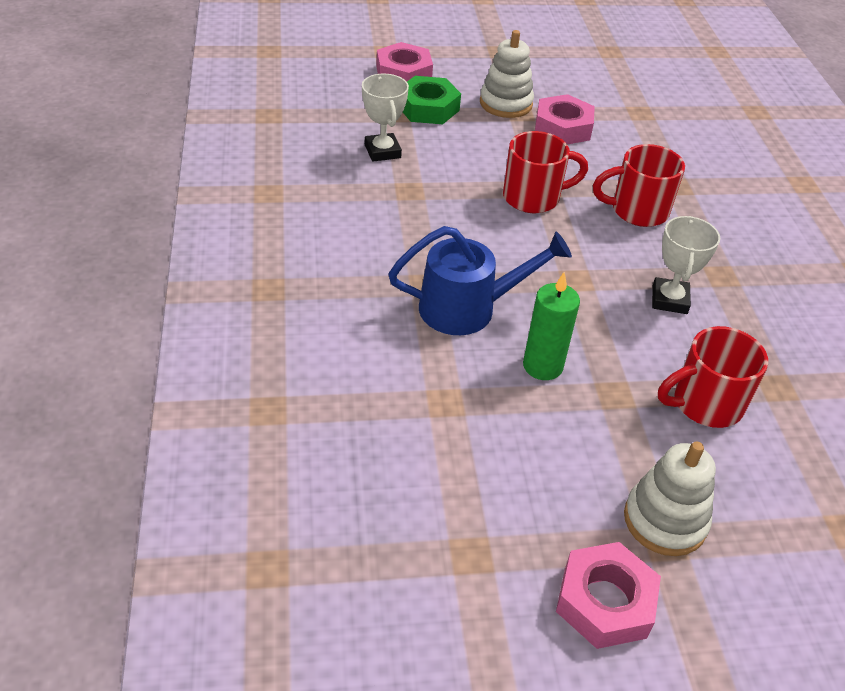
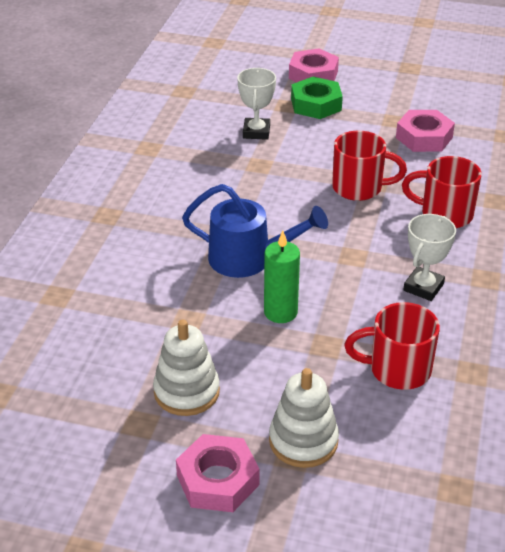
camera: 25 degrees right, 5 degrees down
(506, 103) = (386, 111): white stacking toy -> white stacking toy (186, 391)

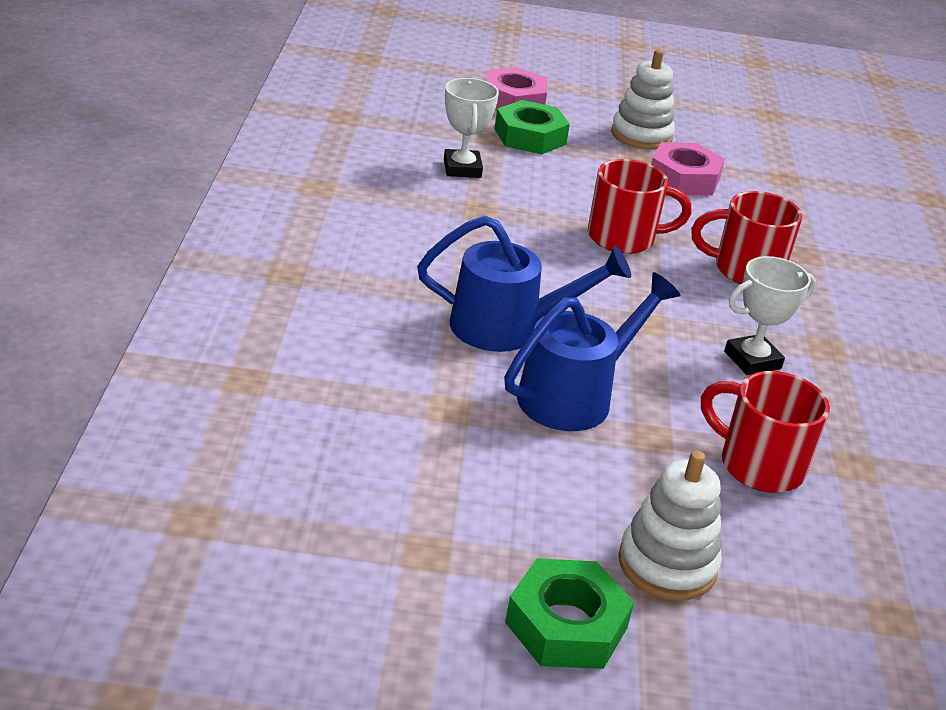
camera: 15 degrees left, 5 degrees down
(186, 391) = (480, 505): white stacking toy -> white stacking toy (641, 135)
(218, 480) = (566, 625): pink nut -> green nut
(280, 312) = (575, 395): green candle -> blue watering can
(397, 369) = (758, 465): red mug -> red mug turned 45 degrees clockwise
(423, 287) = (752, 360): white trophy -> white trophy turned 45 degrees clockwise

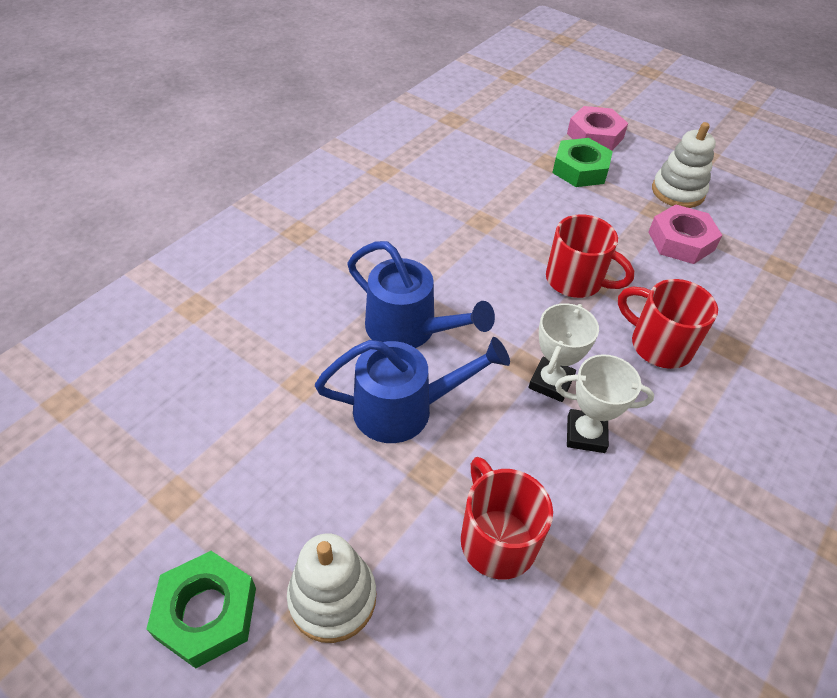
camera: 35 degrees right, 15 degrees up
(462, 168) = (500, 183): white trophy -> white trophy (551, 382)

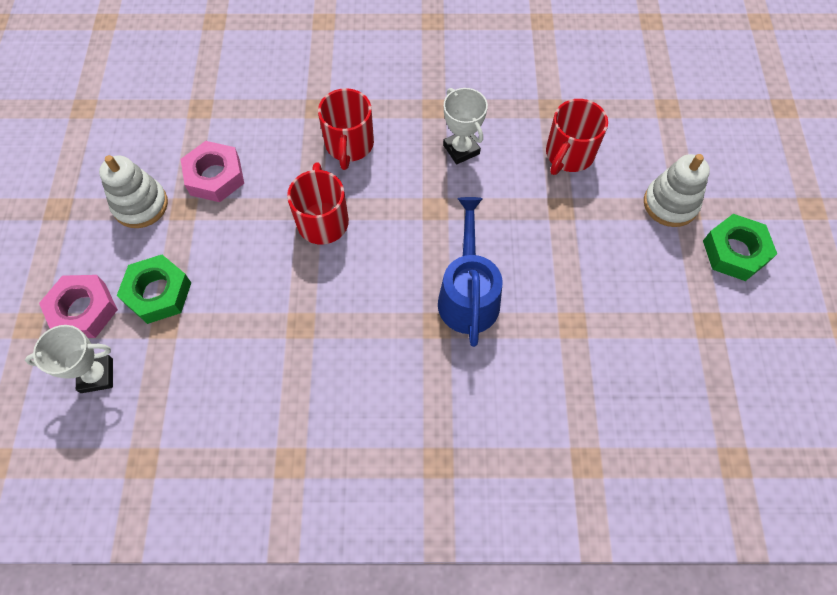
camera: 125 degrees left, 15 degrees up
(405, 409) = (533, 250): blue watering can -> none
(551, 382) = (437, 186): white trophy -> white trophy (97, 375)

